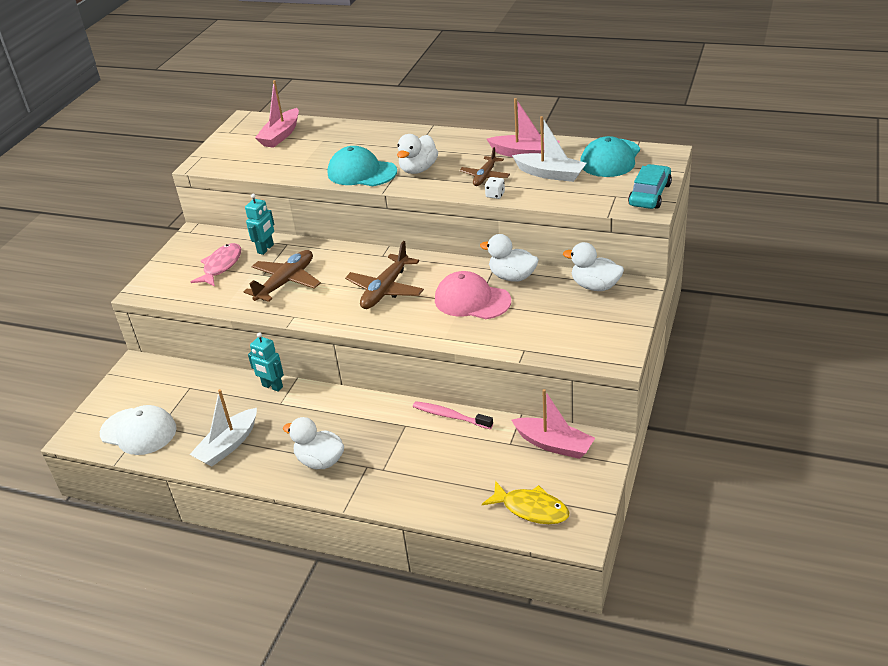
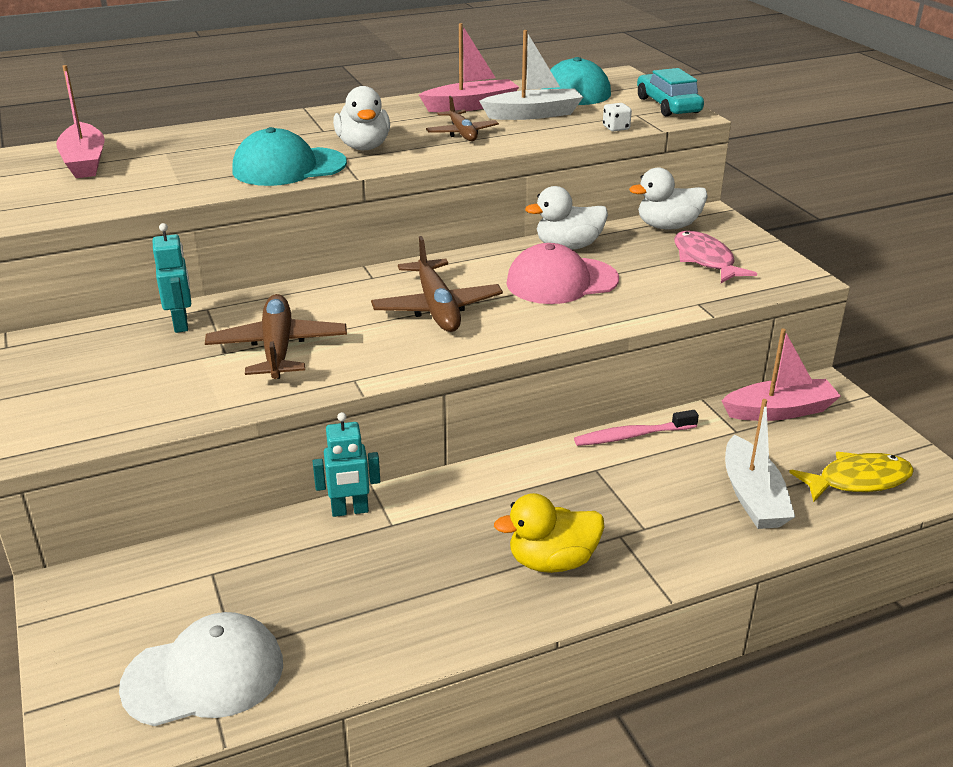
camera: 45 degrees left, 5 degrees down
(221, 266) = (135, 366): pink fish -> pink fish (705, 260)
(228, 445) = (390, 613): white boat -> white boat (753, 497)
(320, 461) = (552, 561): white duck -> yellow duck
(495, 195) = (506, 144): white dice -> white dice (616, 128)

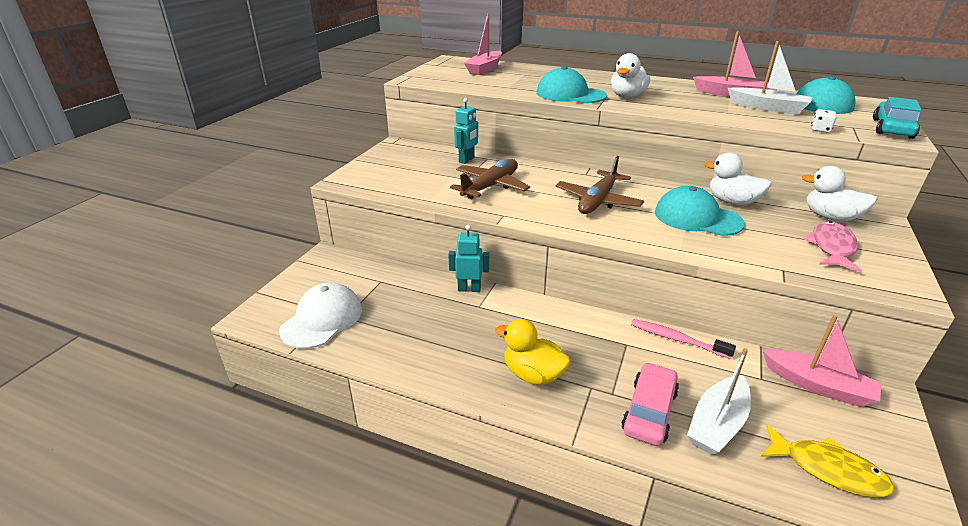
camera: 45 degrees right, 0 degrees up
(204, 675) = (322, 319): white cap -> white cap turned 90 degrees counterclockwise
(350, 511) = (469, 289): turquoise robot -> turquoise robot turned 150 degrees clockwise
(462, 133) = (699, 105): brown plane -> none
(561, 281) = (697, 218): pink cap -> turquoise cap
(693, 523) = (649, 411): none -> pink car

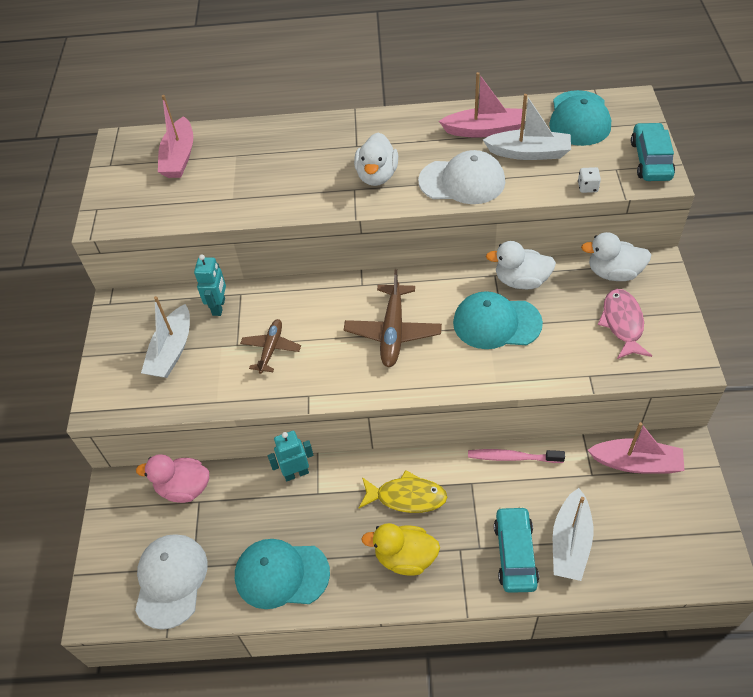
camera: 20 degrees left, 20 degrees up
(375, 270) = (184, 488): none -> pink duck
(416, 170) = (172, 351): none -> white boat
(490, 186) = (271, 349): brown plane -> brown plane, size x0.63
(570, 94) = (313, 193): turquoise cap -> turquoise cap (281, 574)
(649, 411) = (515, 554): pink car -> turquoise car
(699, 109) = (462, 181): none -> white cap
(827, 469) = (658, 551): yellow fish -> yellow fish (406, 497)

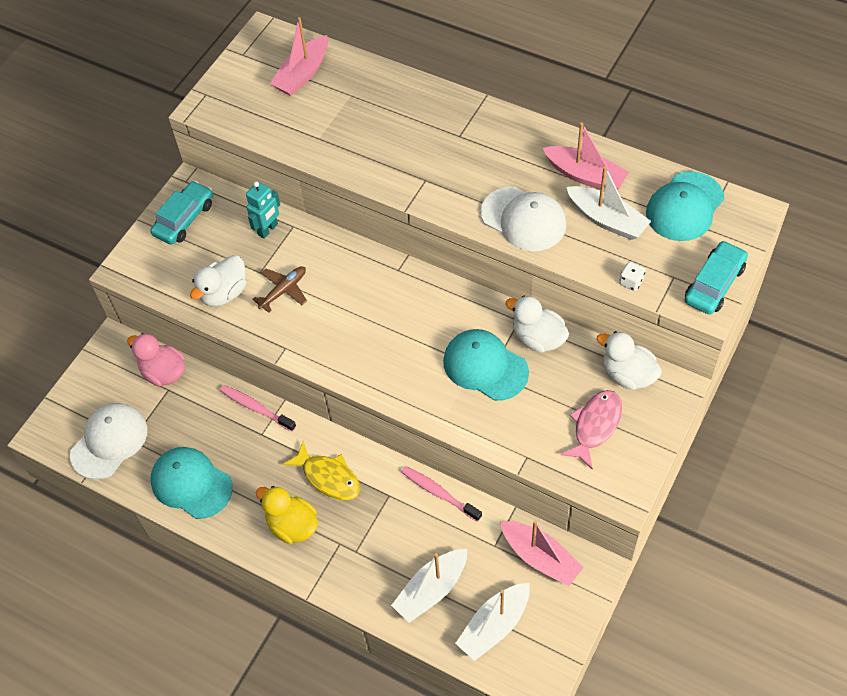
camera: 30 degrees right, 5 degrees up
(172, 351) = (206, 251): white boat -> white boat (494, 625)
(296, 473) = (256, 408): turquoise robot -> pink toothbrush
(377, 176) = (454, 176): white duck -> white duck (224, 293)
(393, 332) = (392, 328): brown plane -> none
(515, 554) = (380, 572): turquoise car -> turquoise car (184, 219)

